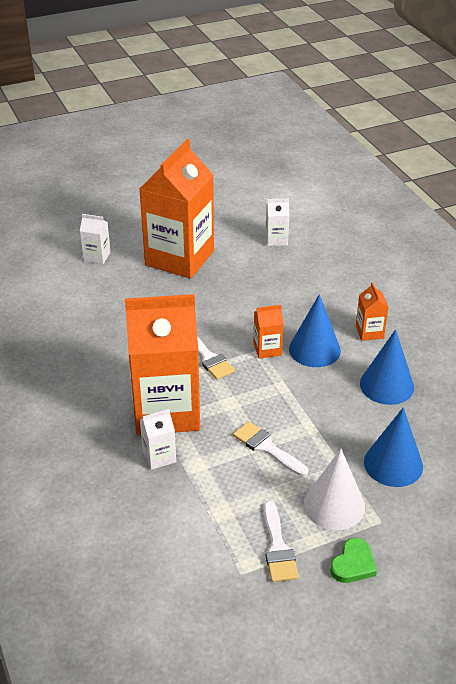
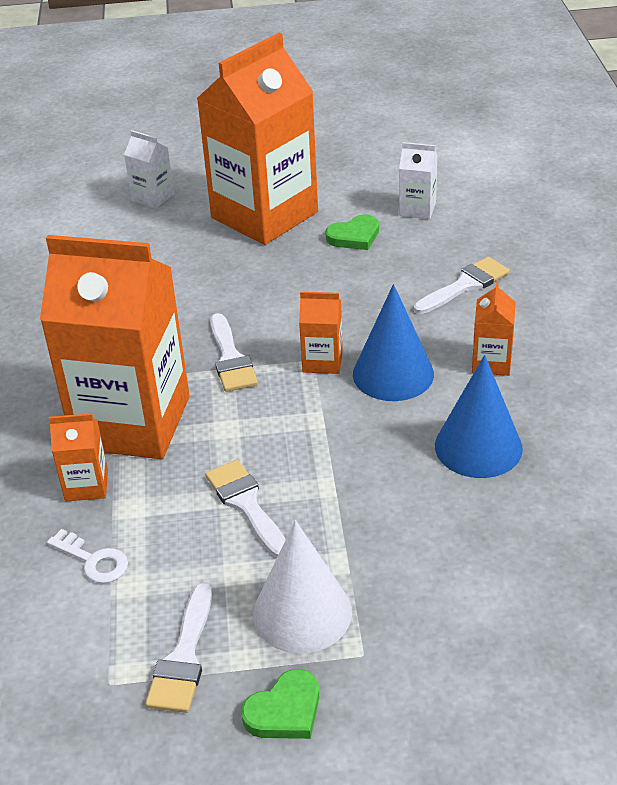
camera: 20 degrees right, 0 degrees up
(159, 456) = (86, 485): white carton -> orange carton
(190, 502) = (93, 560): none -> white key
(245, 264) = (354, 236): none -> green heart
(330, 285) = (465, 285): none -> white brush
(393, 464) = (427, 569): blue cone -> none

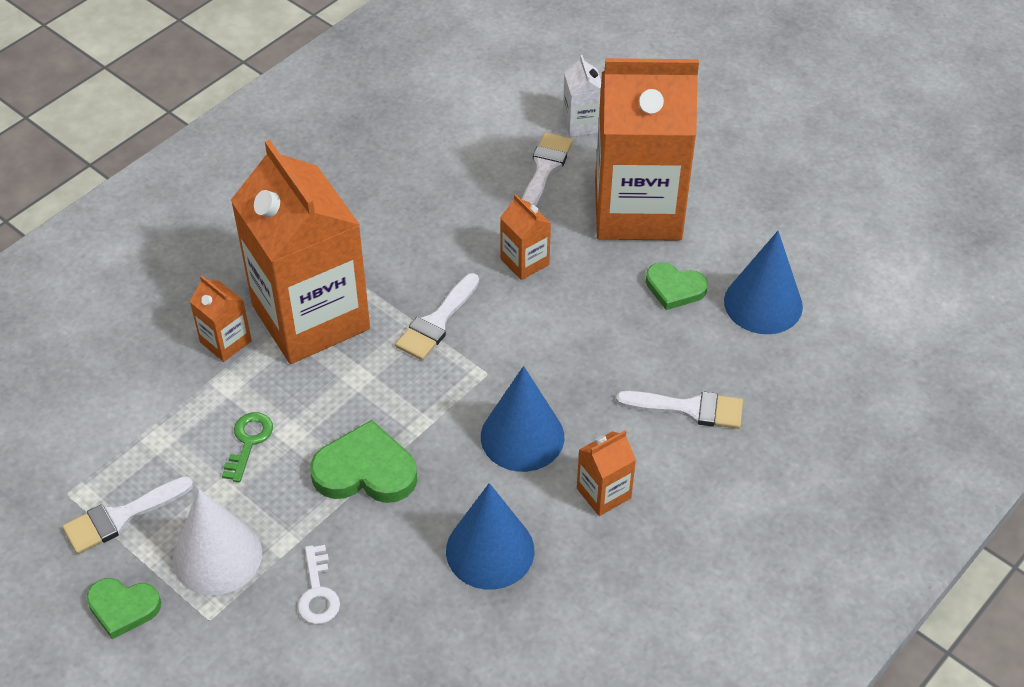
camera: 45 degrees right, 10 degrees up
(93, 560) = (161, 401): white key -> white key (318, 592)
(208, 527) = (248, 442): none -> green key
(246, 504) = (291, 447): white brush -> white brush (545, 169)
(322, 361) = (491, 381): orange carton -> orange carton (524, 262)
(323, 473) = (365, 470): none -> green heart
(417, 209) = (763, 303): white carton -> blue cone

